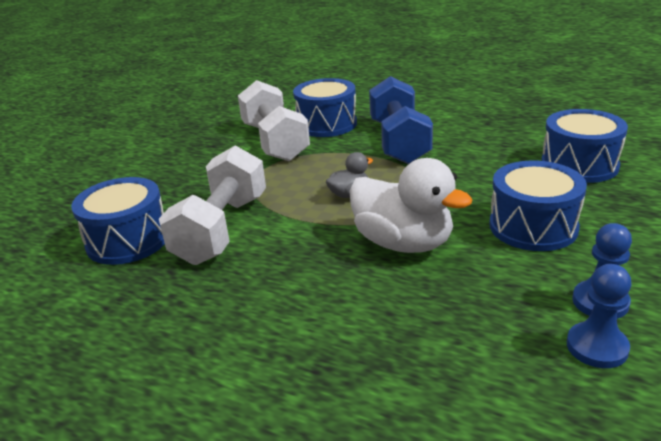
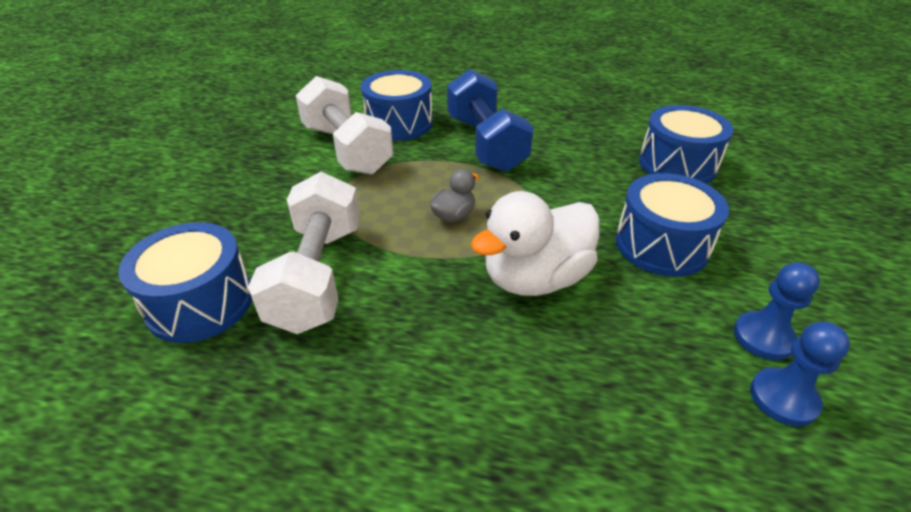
camera: 15 degrees left, 10 degrees up
(403, 243) = (535, 278): white duck -> white duck turned 120 degrees clockwise

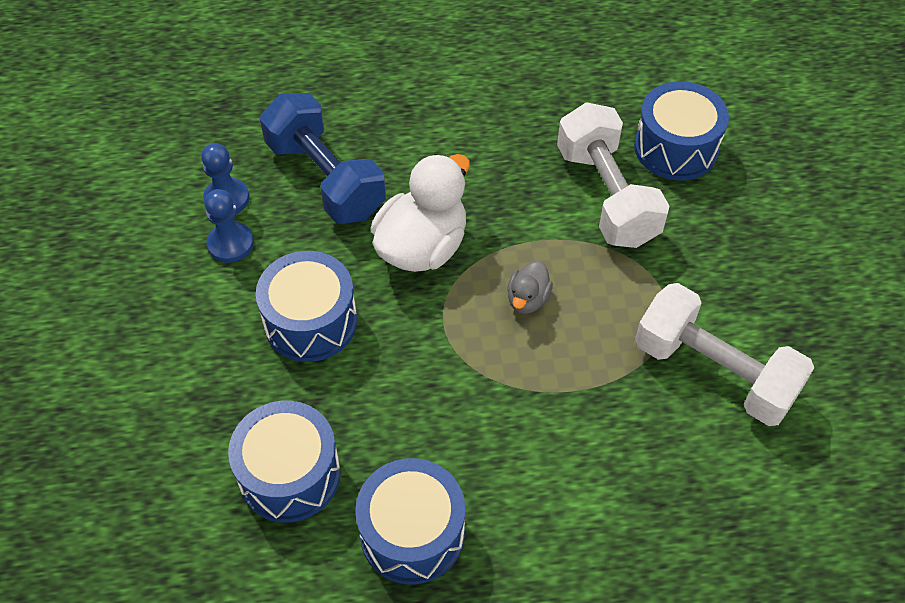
camera: 160 degrees right, 15 degrees up
(399, 123) = (689, 453): blue drum -> blue drum (412, 533)
(485, 143) = (549, 442): blue dumbbell -> blue dumbbell (325, 178)

